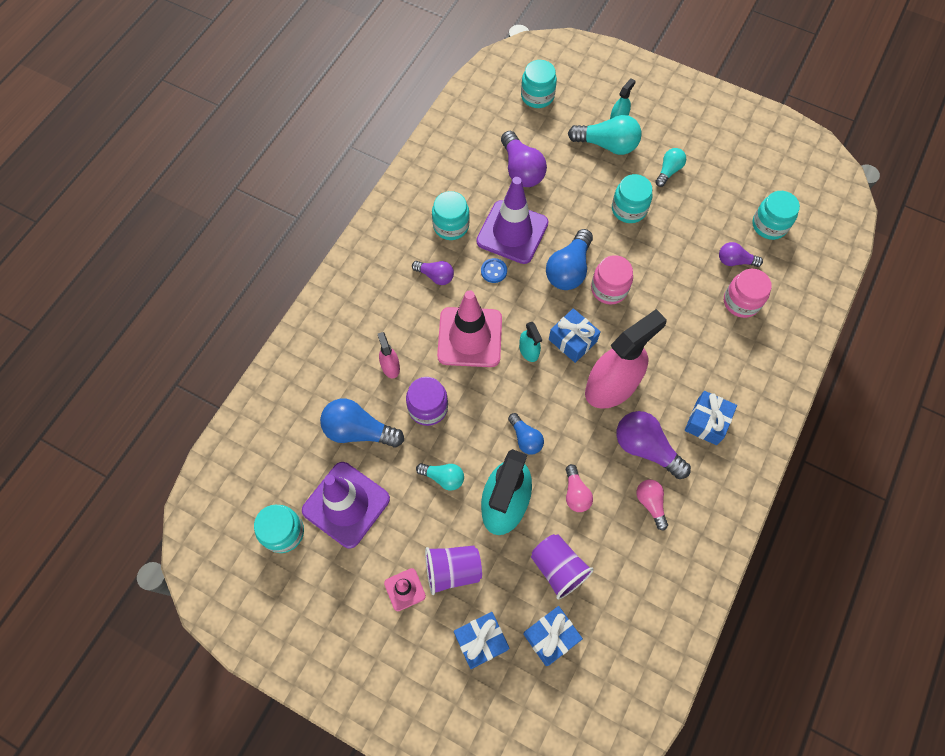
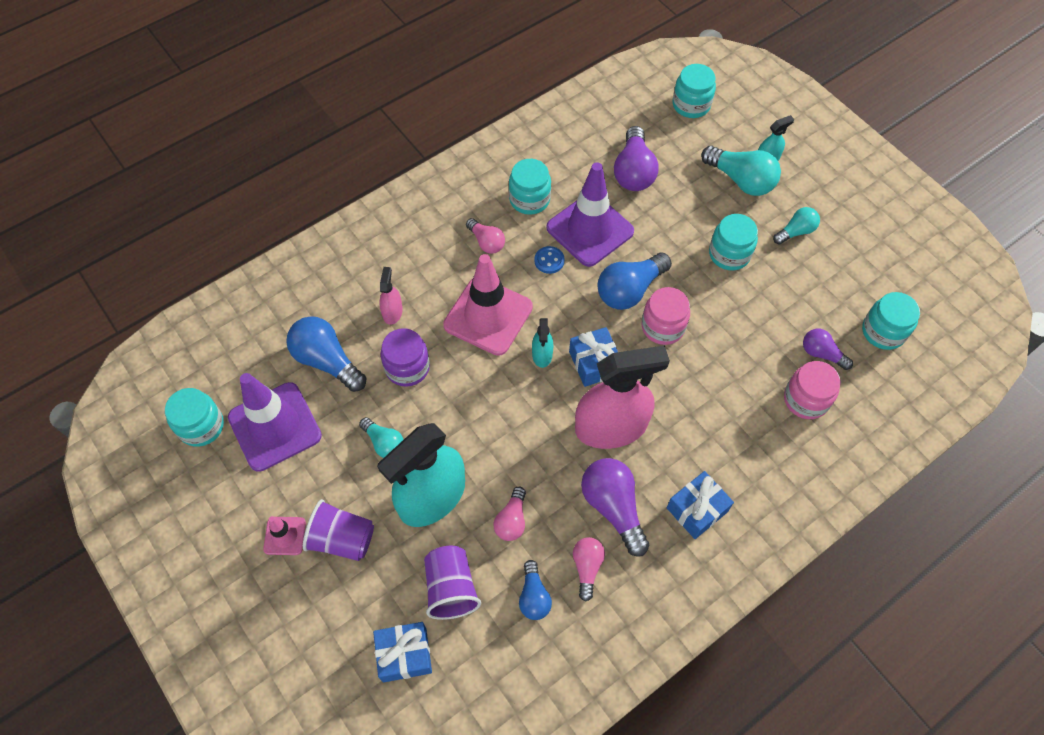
camera: 25 degrees right, 5 degrees down
(435, 276) = (486, 242): purple light bulb -> pink light bulb
(481, 641) = (331, 624): blue gift -> none
(525, 438) = (490, 441): blue light bulb -> blue light bulb (534, 596)

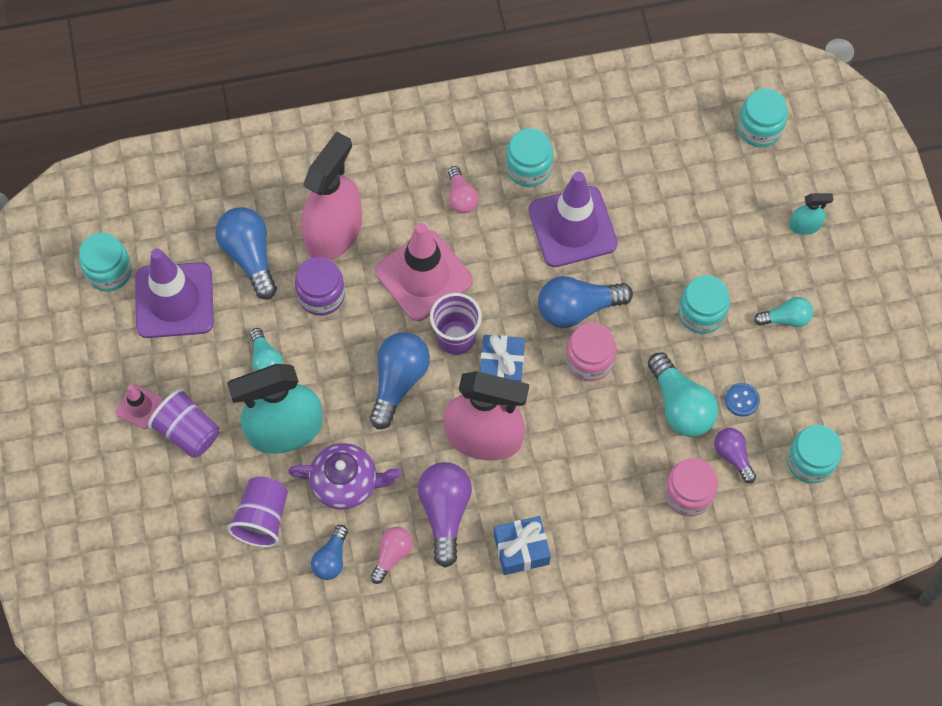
camera: 25 degrees right, 5 degrees up
(392, 312) = (333, 232): pink spray bottle -> pink spray bottle, size x2.27
(404, 654) = (195, 557): blue gift -> none
(512, 412) = (398, 382): none -> blue light bulb
(512, 520) = (346, 483): pink light bulb -> purple teapot
(542, 354) = (456, 337): turquoise spray bottle -> purple cup
(549, 261) = (513, 243): blue button -> blue button (742, 400)
(633, 171) = (653, 181): purple light bulb -> none
(741, 180) = (762, 237): turquoise light bulb -> turquoise light bulb (680, 405)

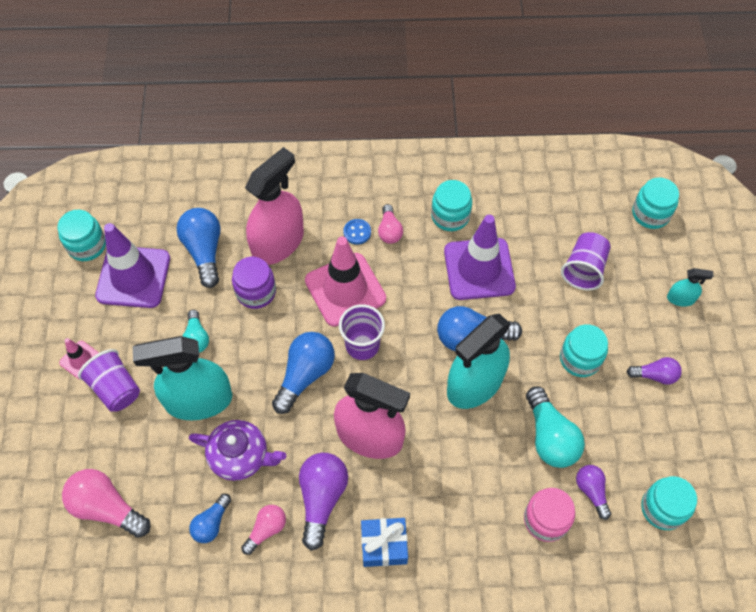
camera: 10 degrees right, 5 degrees down
(213, 562) = (107, 508): none -> pink light bulb
(262, 518) = (160, 476): purple cup -> purple cup (584, 269)
(501, 368) = (397, 378): blue gift -> none
(589, 360) = (475, 384): pink jar -> turquoise spray bottle
(742, 400) = (606, 441): blue button -> blue button (357, 232)
(786, 318) = (655, 375): turquoise light bulb -> purple light bulb

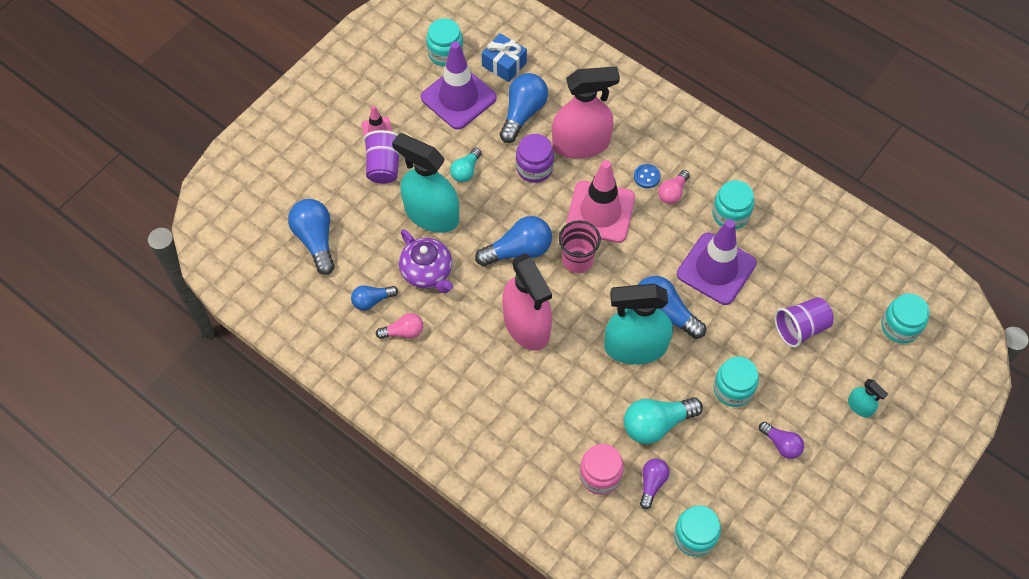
camera: 40 degrees right, 0 degrees up
(107, 508) = (315, 240): pink light bulb -> blue light bulb
(321, 499) = (457, 341): purple light bulb -> none
(362, 345) = (577, 260): purple cup -> pink cup
(384, 545) = (472, 403): blue gift -> blue gift (504, 64)
(550, 437) = (656, 424): turquoise light bulb -> turquoise light bulb turned 45 degrees clockwise

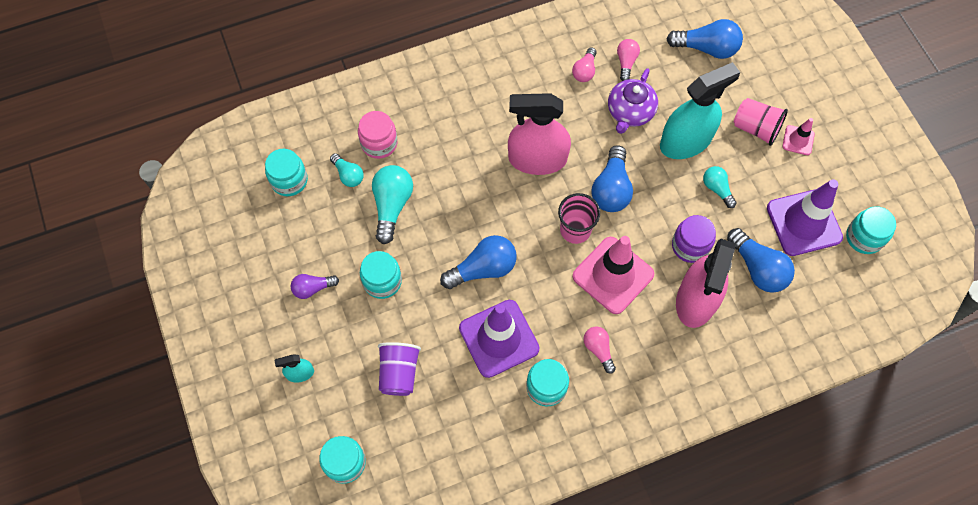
camera: 120 degrees right, 5 degrees up
(372, 300) = (626, 62): blue light bulb -> pink light bulb
(384, 166) = (756, 128): purple cup -> pink cup
(427, 272) = (630, 112): purple teapot -> purple teapot turned 60 degrees counterclockwise
(504, 64) = (826, 282): blue gift -> none
(635, 347) = (467, 229): turquoise spray bottle -> none
(647, 177) = (628, 337): blue button -> none
(652, 483) = (348, 175): purple light bulb -> turquoise light bulb

